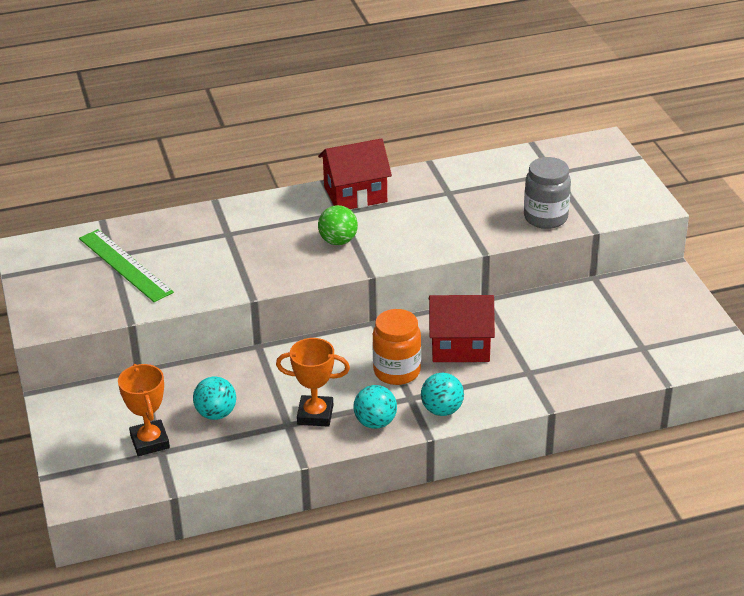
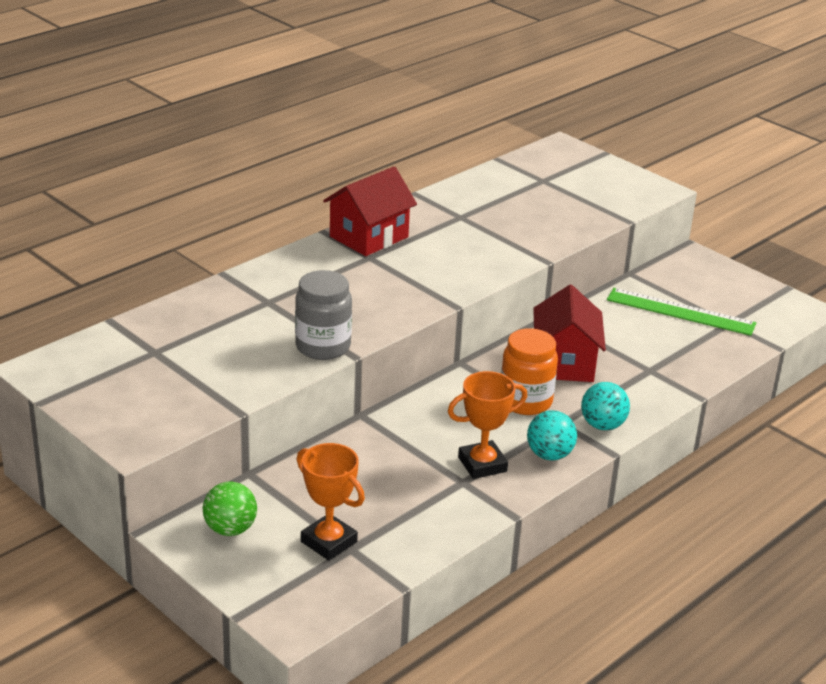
camera: 30 degrees left, 5 degrees down
(125, 265) = (180, 358): green ruler -> green ruler (680, 312)
(216, 414) = (377, 493): turquoise ball -> none
(338, 241) = (393, 283): green ball -> green ball (230, 529)
(460, 346) = (564, 363): red house -> red house turned 60 degrees counterclockwise
(545, 217) = (574, 219): grey jar -> grey jar (323, 347)

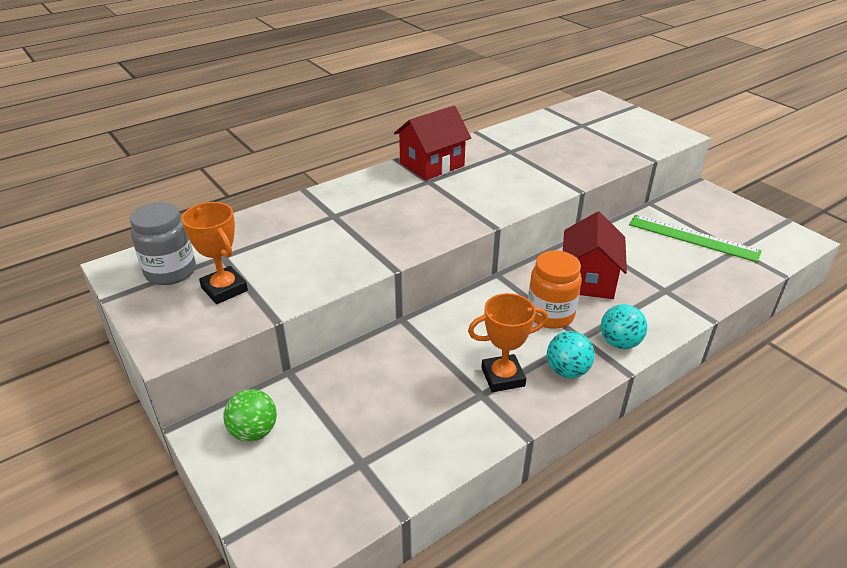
camera: 10 degrees right, 5 degrees up
(323, 347) = (369, 258): grey jar -> grey jar (170, 272)
(329, 542) = (342, 453): orange trophy -> orange trophy (224, 289)

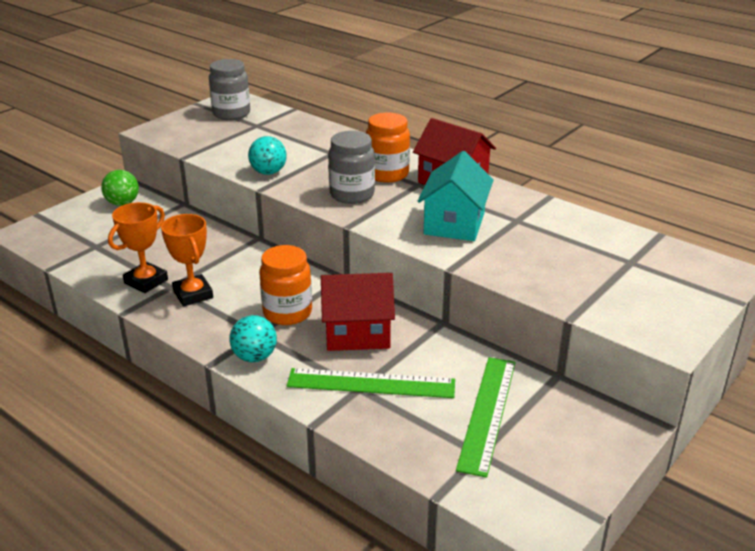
camera: 75 degrees right, 5 degrees down
(224, 289) = (215, 134): orange trophy -> orange trophy (146, 281)
(400, 192) = (387, 174): none -> orange jar
(434, 216) = (352, 194): none -> grey jar
(508, 176) = (454, 224): none -> turquoise house
(567, 371) = (207, 327): turquoise ball -> turquoise ball (268, 172)
(659, 283) = (371, 383): none -> green ruler

